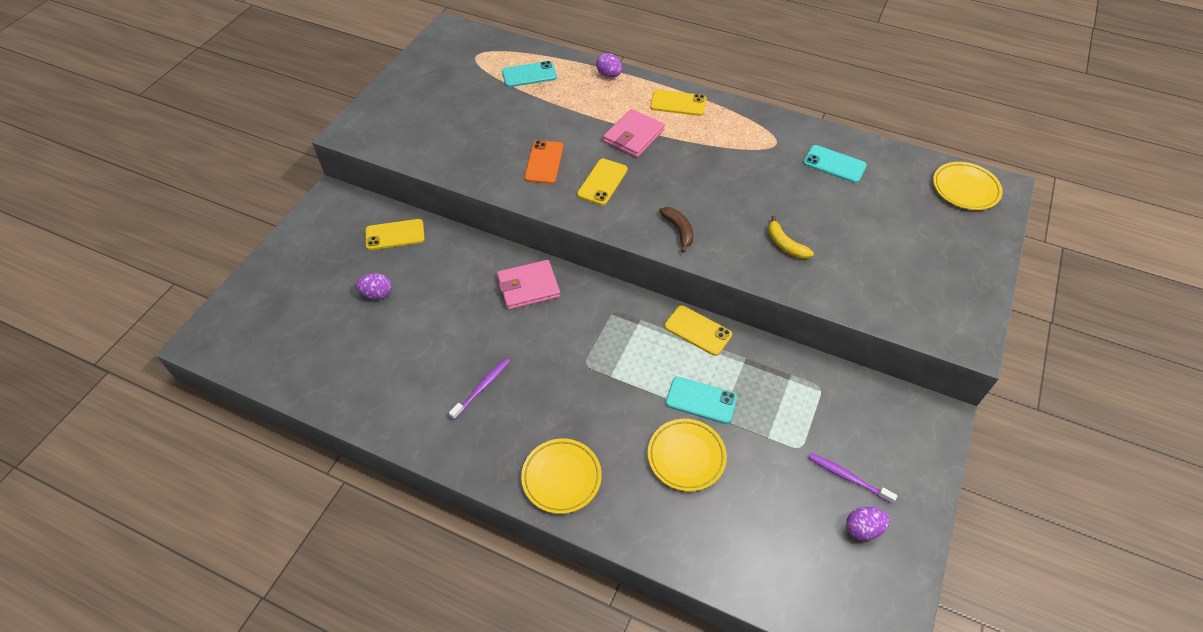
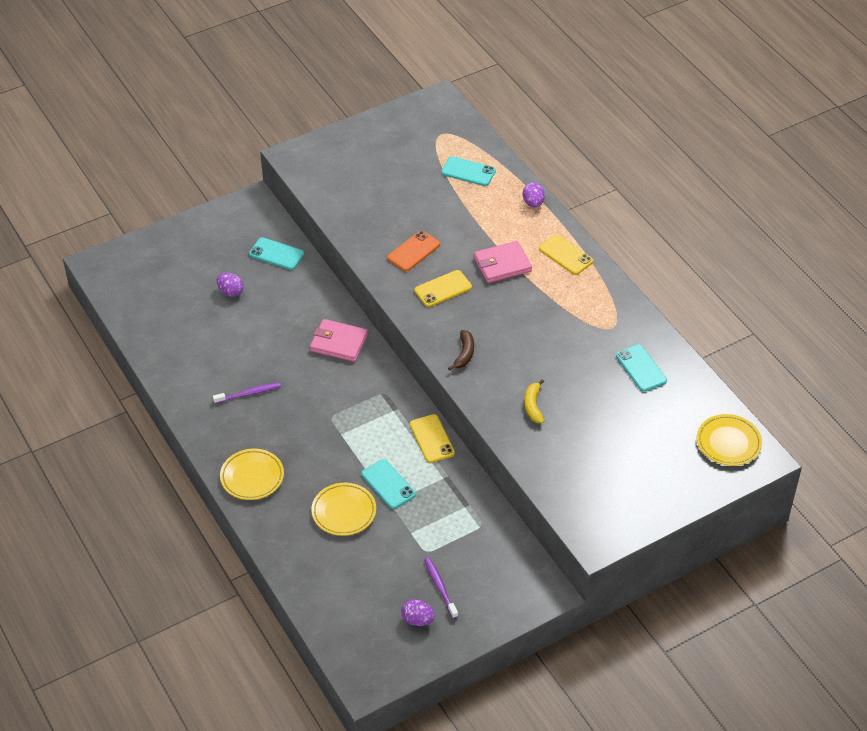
camera: 35 degrees right, 5 degrees down
(395, 235) = (276, 254): yellow phone -> turquoise phone

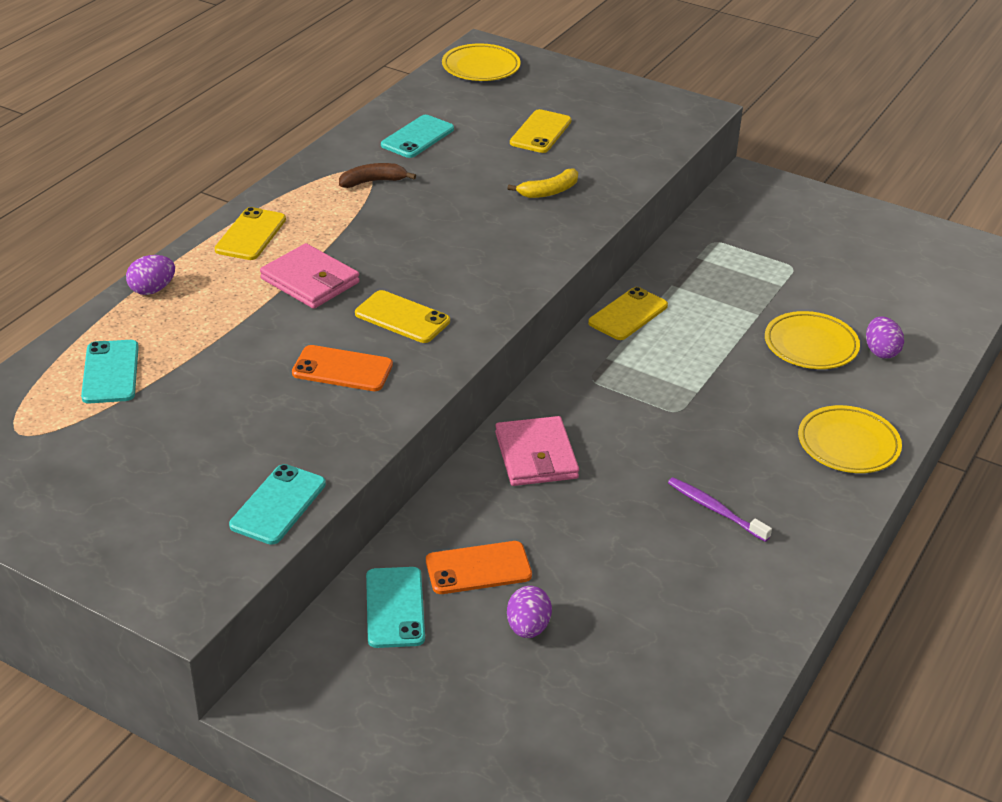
camera: 120 degrees left, 10 degrees down
(278, 290) = (478, 568): none -> orange phone
(388, 484) = (733, 325): turquoise phone -> turquoise phone (278, 504)
(417, 620) = (884, 246): purple egg -> purple egg (881, 351)
(440, 587) = (826, 244): purple toothbrush -> none
(464, 354) = (511, 264): brown banana -> brown banana (373, 181)
(612, 435) = (541, 132): none -> yellow phone

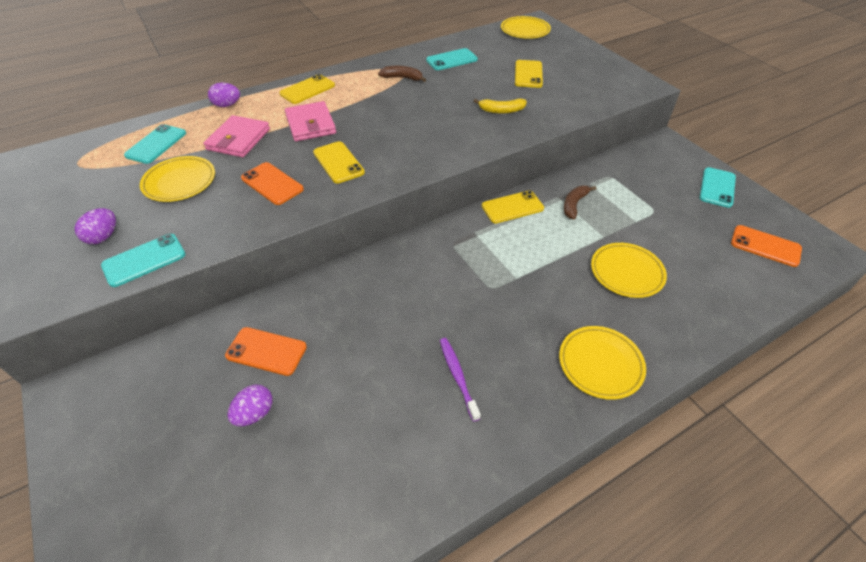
camera: 30 degrees right, 10 degrees up
(211, 407) = (180, 182): none -> yellow plate
(395, 607) = (193, 357): turquoise phone -> turquoise phone (717, 187)
(536, 456) = (372, 284): pink wallet -> pink wallet (238, 139)
(541, 132) = (528, 74): yellow phone -> yellow phone turned 45 degrees counterclockwise
(698, 288) = (574, 205): none -> brown banana
(881, 351) = (680, 297): purple egg -> purple egg (103, 237)
(931, 270) = (765, 246): none -> orange phone

